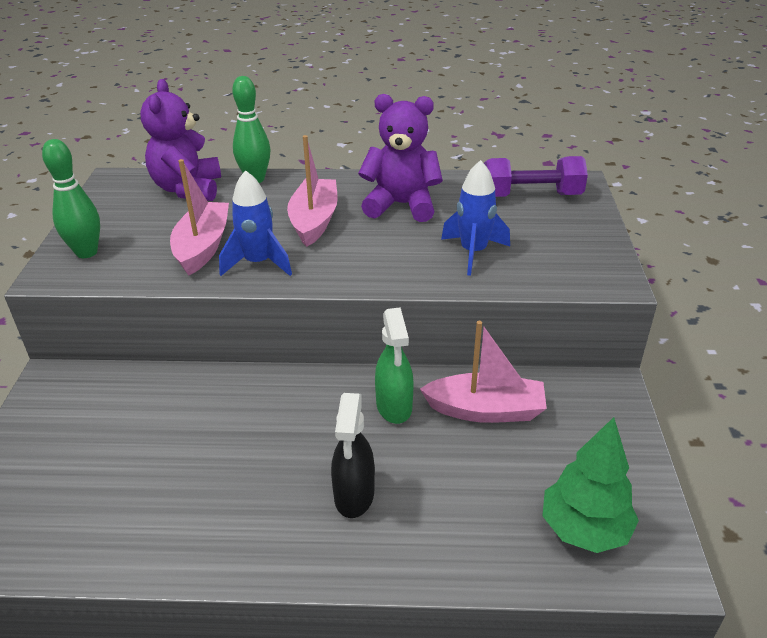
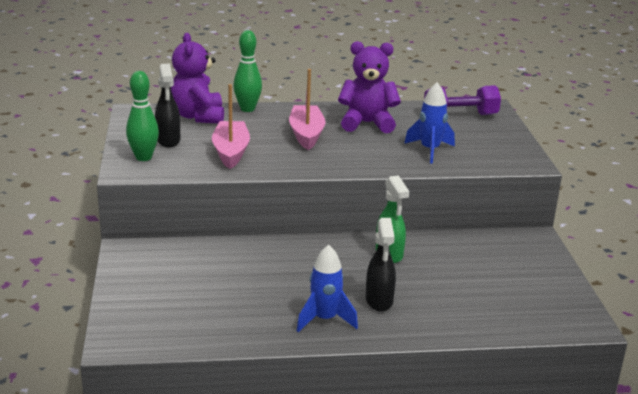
camera: 10 degrees left, 10 degrees down
(132, 226) = (168, 140): none -> black spray bottle
(258, 263) = (277, 160): blue rocket -> blue rocket (325, 319)
(485, 410) = (453, 253): pink boat -> none
(584, 529) = (534, 309): green tree -> none

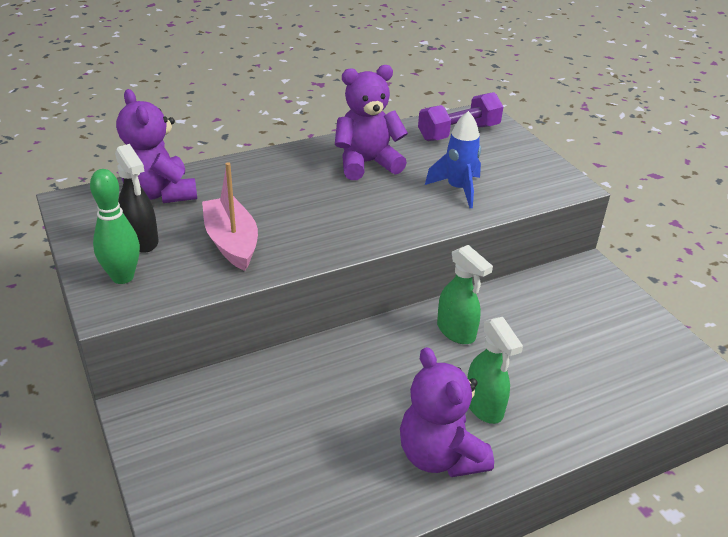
camera: 20 degrees left, 10 degrees up
(247, 109) = (216, 169): green bowling pin -> none
(306, 134) = (308, 195): pink boat -> none
(325, 319) = (440, 456): blue rocket -> purple teddy bear
(379, 301) = (484, 407): black spray bottle -> green spray bottle

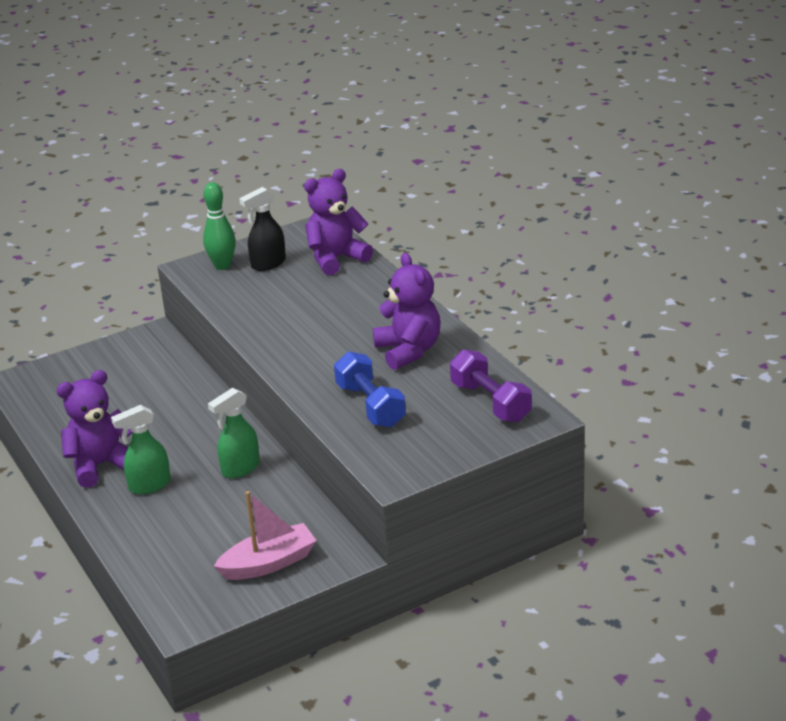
camera: 90 degrees right, 5 degrees down
(231, 242) = (269, 301): pink boat -> pink boat (268, 563)
(458, 189) = (370, 405): blue rocket -> blue dumbbell

